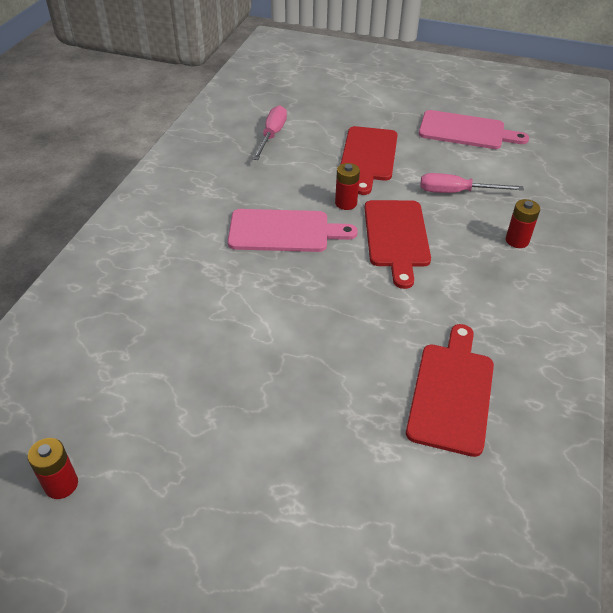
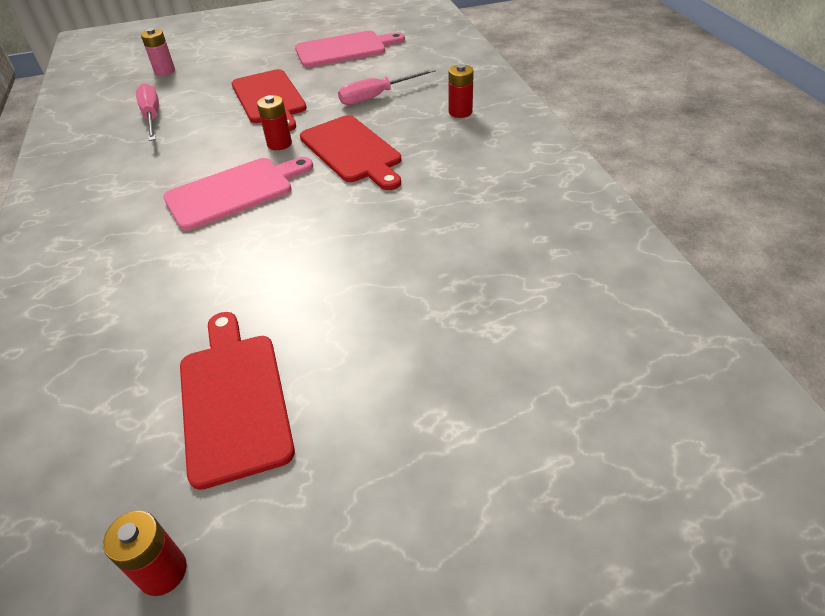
camera: 30 degrees left, 0 degrees up
(309, 95) = (165, 71): none -> pink battery
(452, 393) = (511, 250): red cutting board -> red cutting board (234, 399)

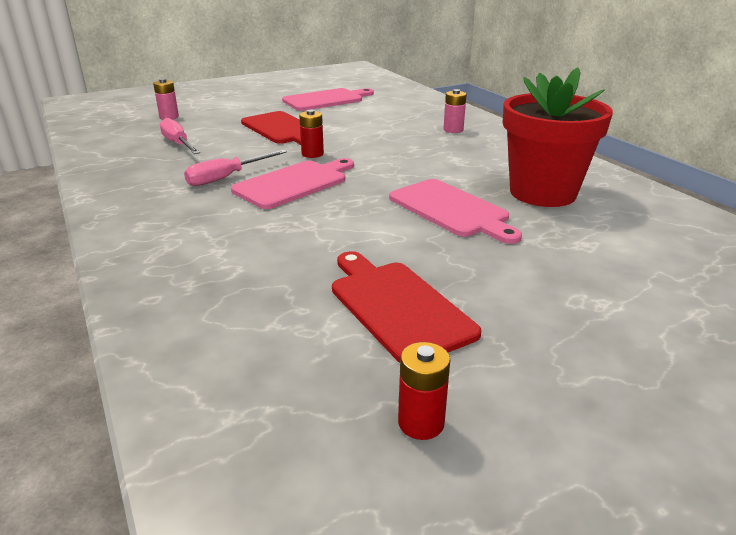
camera: 15 degrees left, 15 degrees down
(352, 151) = (380, 155): red cutting board -> none
(377, 96) = (376, 124): pink screwdriver -> pink screwdriver (227, 177)
(377, 252) = (451, 210): none -> pink cutting board
(460, 112) = (453, 130): red battery -> pink battery
(500, 234) = (542, 193): none -> red flower pot

